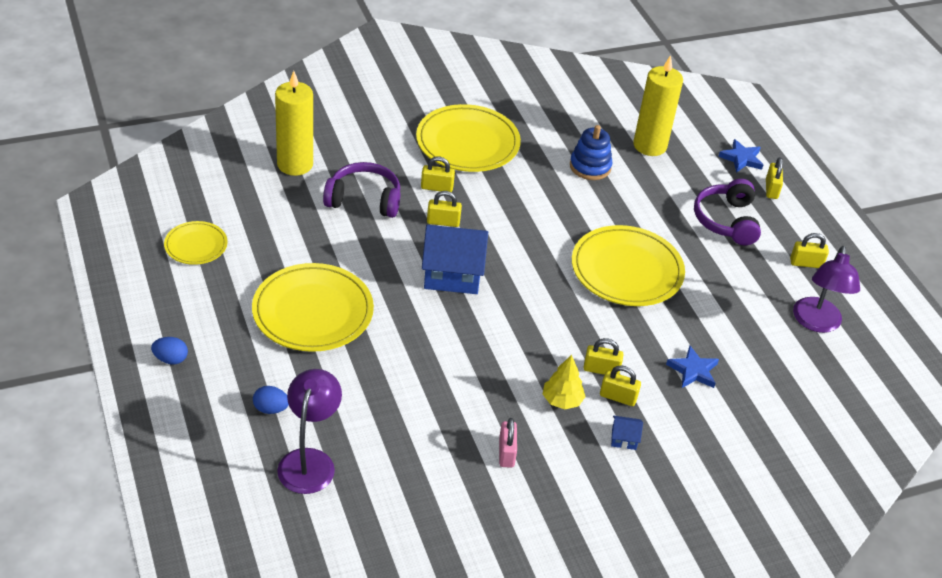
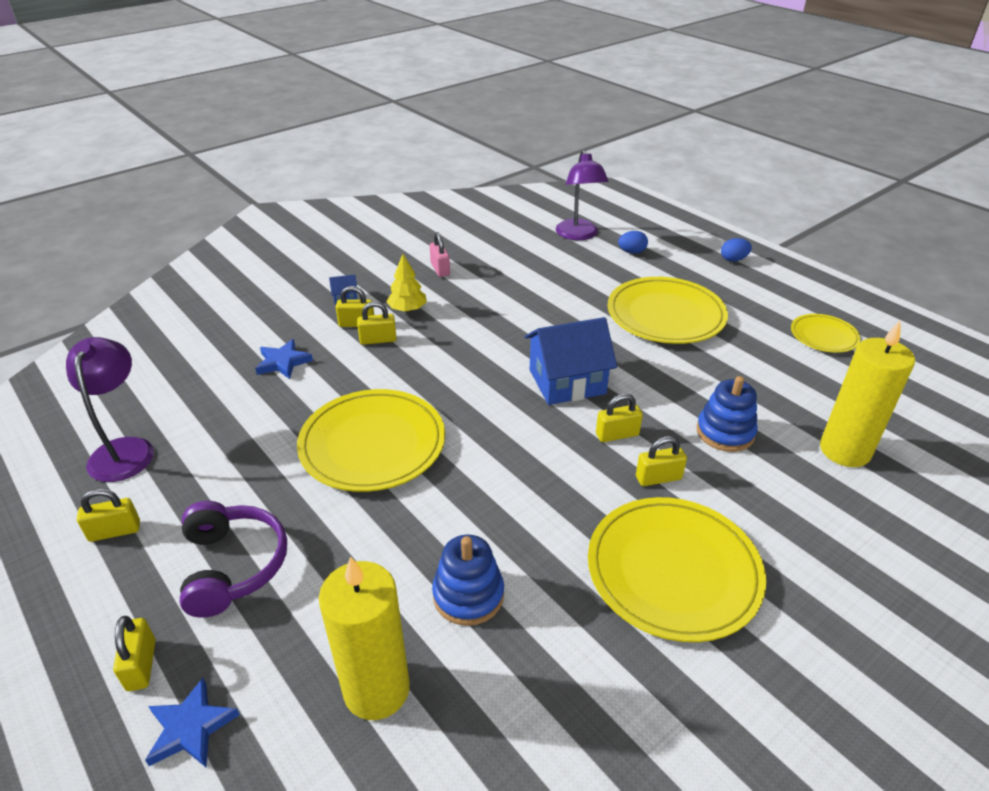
camera: 165 degrees right, 5 degrees down
(364, 200) = (725, 432): purple headphones -> blue stacking toy

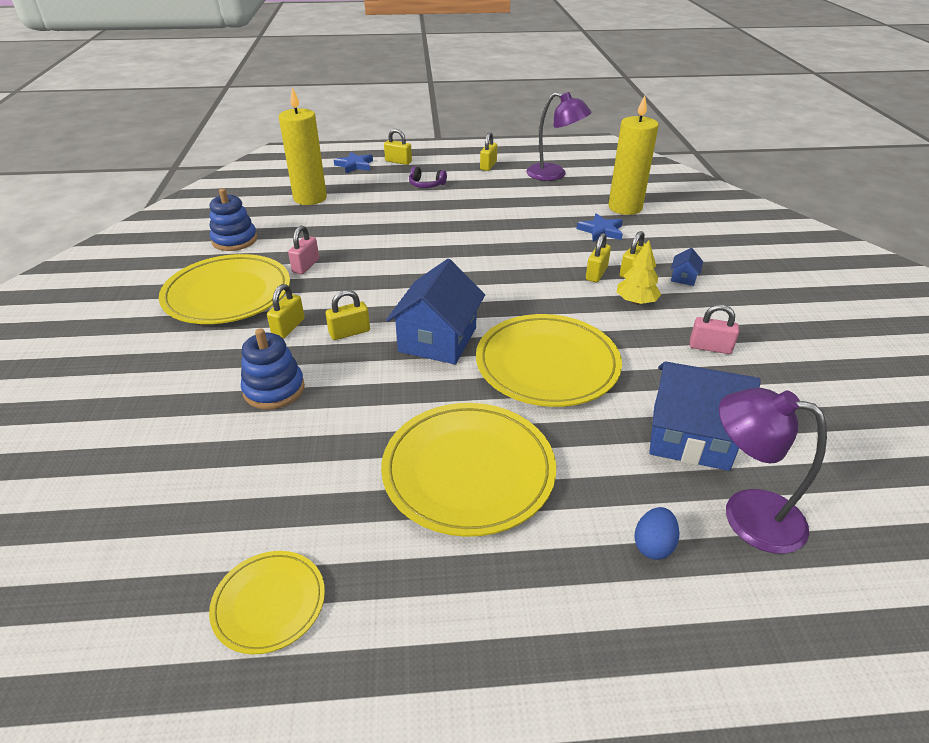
camera: 125 degrees right, 0 degrees up
(232, 566) = (426, 185): purple headphones -> purple headphones, size x0.56
(372, 444) = (469, 238): yellow plate -> yellow plate (547, 364)
(468, 595) = (318, 231): blue stacking toy -> blue stacking toy (234, 240)
(542, 258) = (690, 437): none -> blue house
(555, 544) = (306, 266): none -> pink padlock
(617, 434) = (349, 332): yellow padlock -> yellow padlock turned 45 degrees clockwise
(733, 259) = (538, 678): blue egg -> none
(844, 451) = (156, 447): yellow candle -> yellow candle (625, 207)

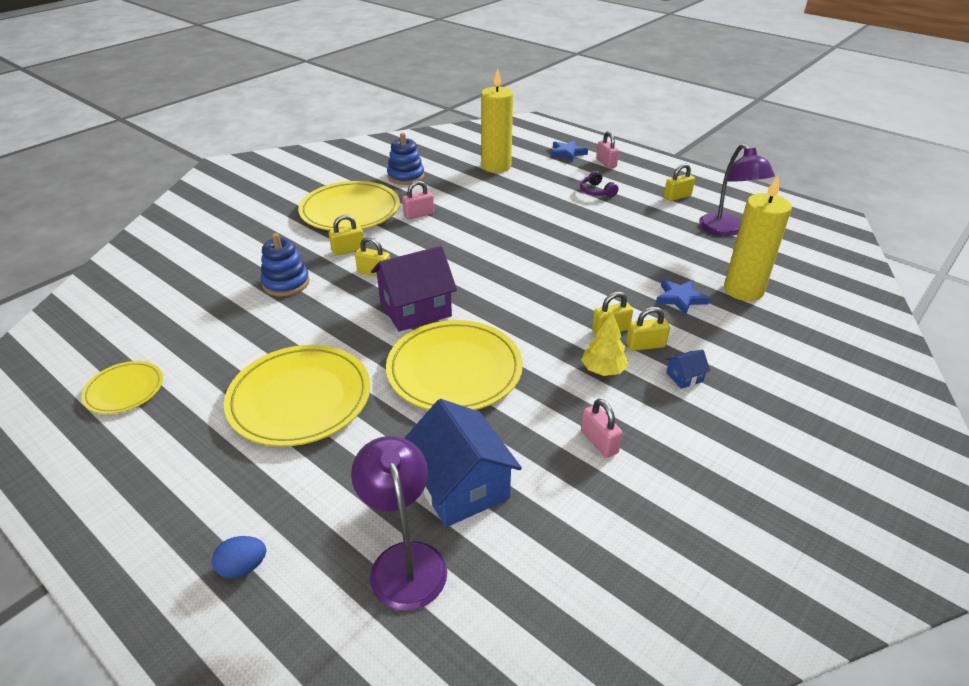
camera: 45 degrees right, 0 degrees up
(398, 161) = (606, 163): yellow padlock -> pink padlock
(437, 340) = (415, 309): blue house -> purple house
(653, 545) = (318, 523): blue egg -> blue egg (243, 567)

